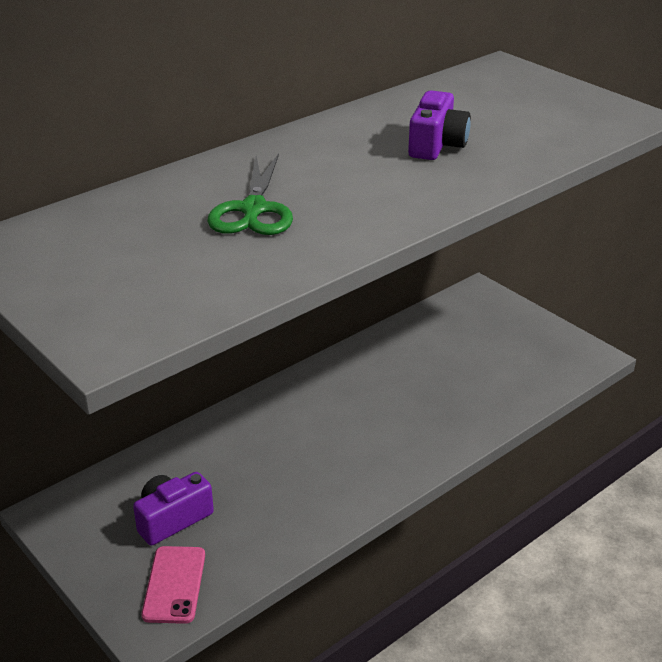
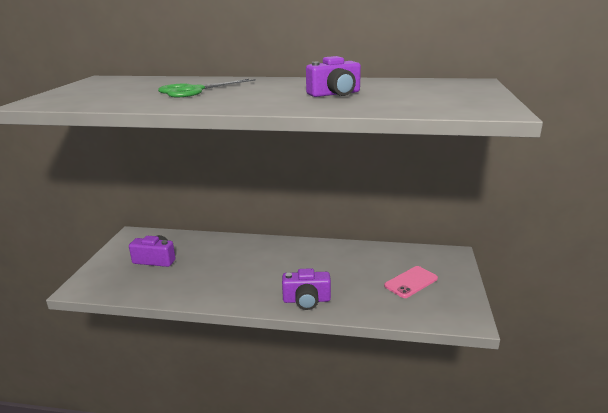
camera: 50 degrees right, 10 degrees down
(174, 584) = (112, 280): pink phone -> pink phone (411, 282)
(441, 436) = (306, 300): none -> purple camera

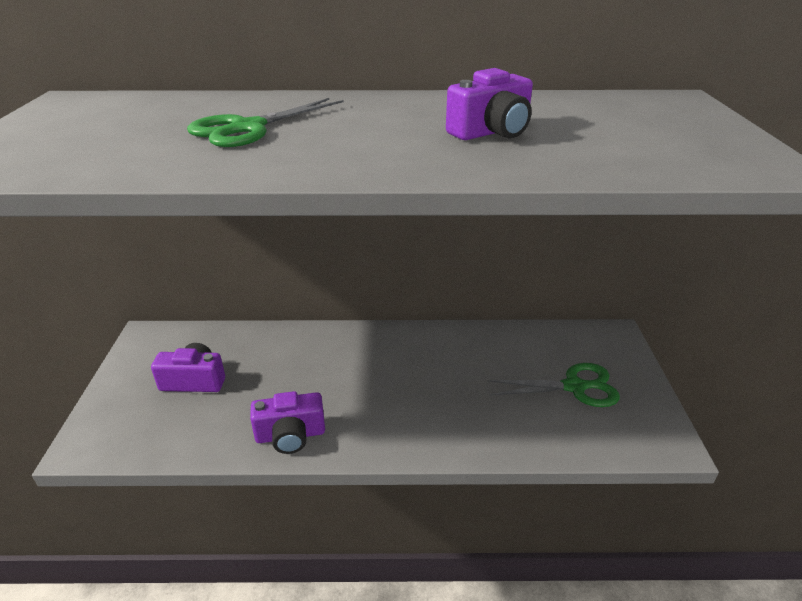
camera: 10 degrees left, 10 degrees up
(306, 300) = (441, 433): purple camera -> purple camera (290, 435)
(411, 282) = (574, 387): pink phone -> green scissors

